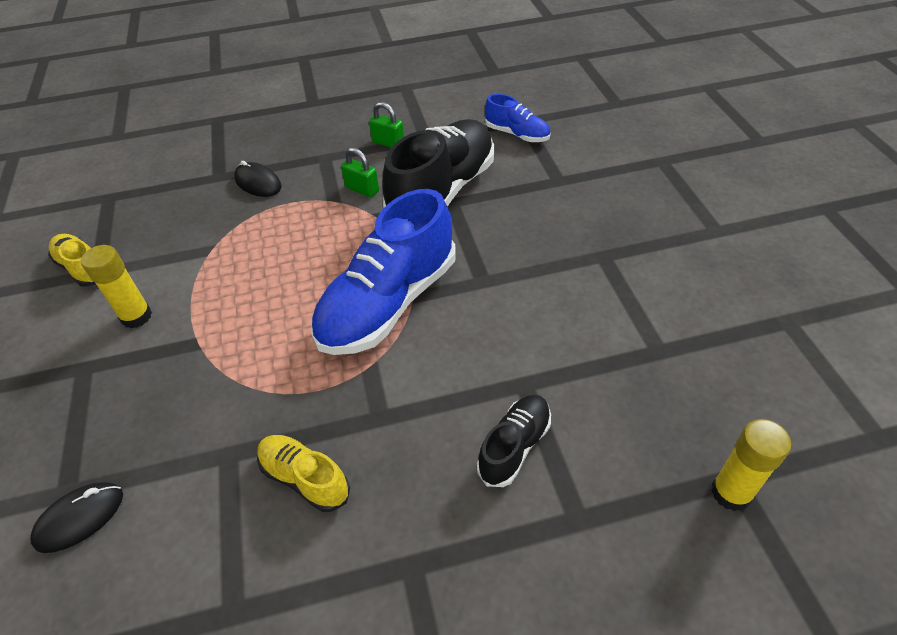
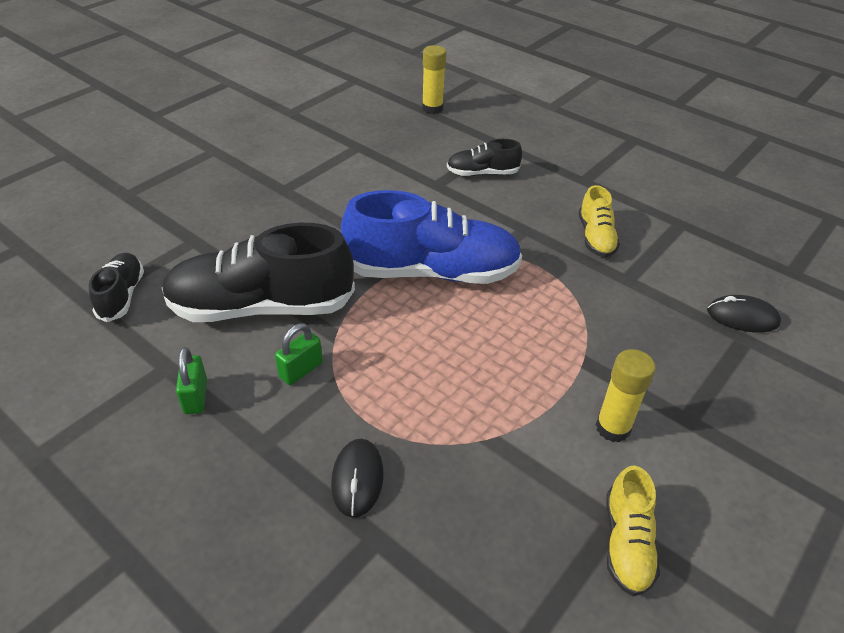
camera: 130 degrees left, 5 degrees down
(362, 189) = (301, 370): green padlock -> green padlock turned 45 degrees clockwise
(517, 134) = (122, 296): blue shoe -> black shoe

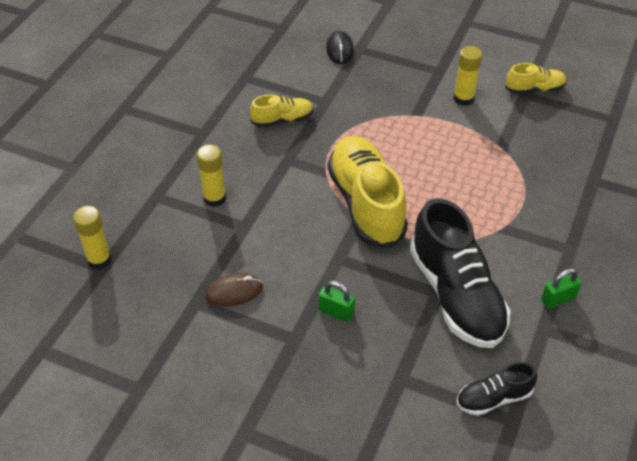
camera: 105 degrees left, 5 degrees up
(301, 370) = (502, 250): green padlock -> green padlock (336, 311)
(357, 166) = (234, 292): none -> brown mouse
(357, 479) = (565, 197): black mouse -> none
(432, 272) = (366, 204): blue shoe -> yellow shoe
(482, 173) = (214, 198): black shoe -> yellow glue stick

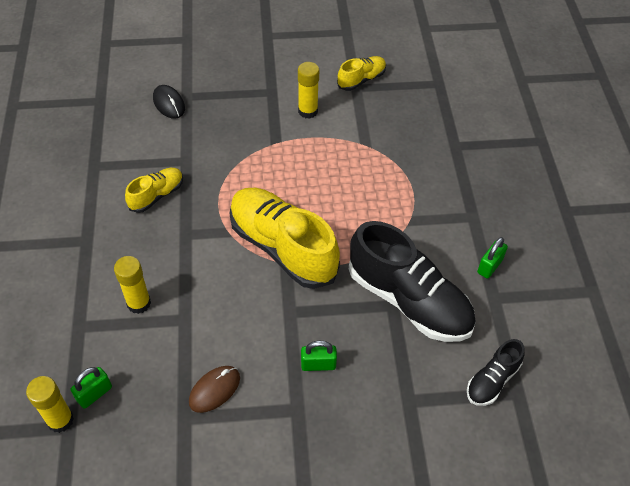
camera: 30 degrees left, 5 degrees up
(137, 252) = (94, 394): none -> green padlock

